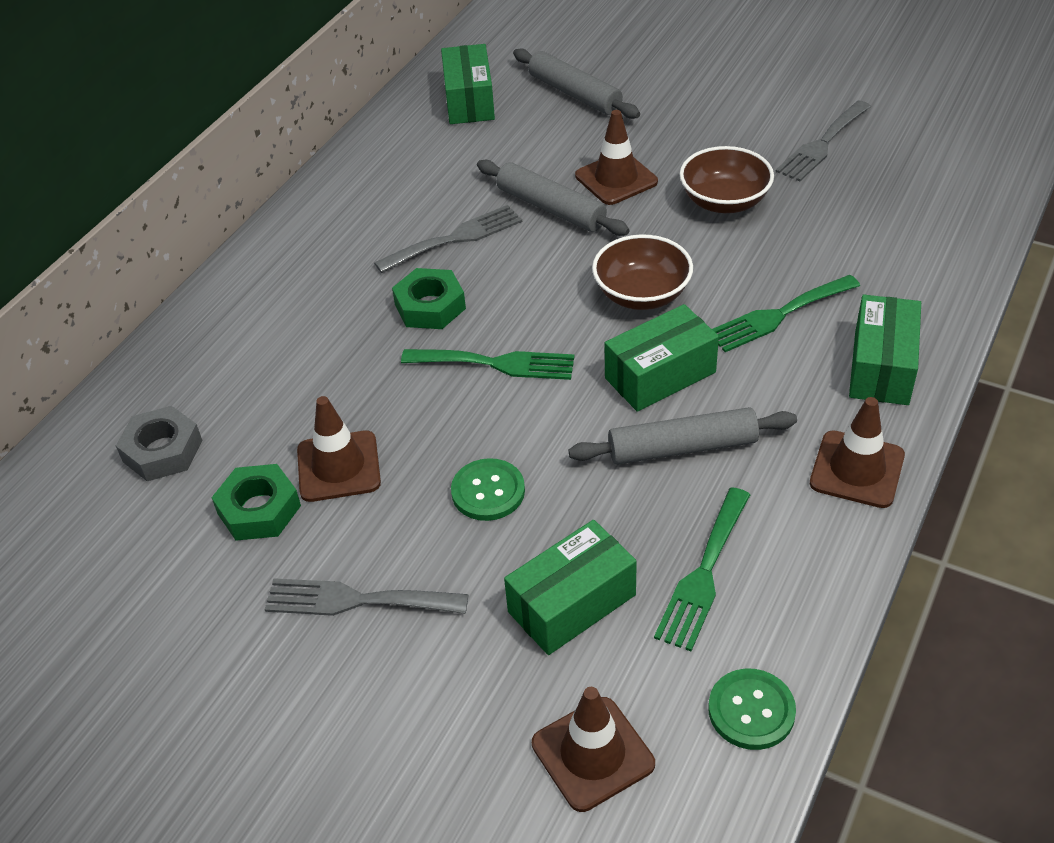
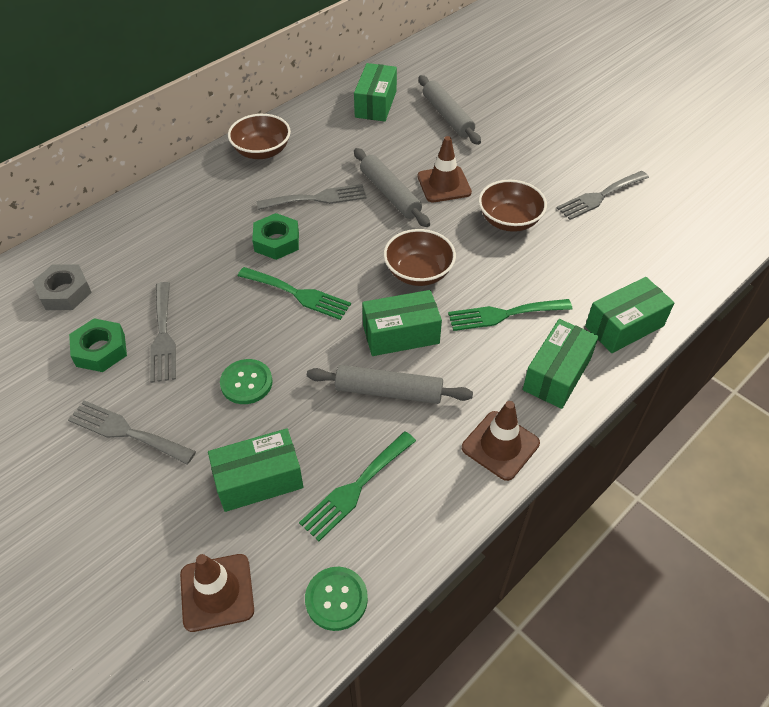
camera: 15 degrees right, 5 degrees up
(338, 466) = (163, 336): brown traffic cone -> grey fork
(344, 198) = (262, 151): none -> brown bowl
(932, 289) = (624, 326): none -> green box

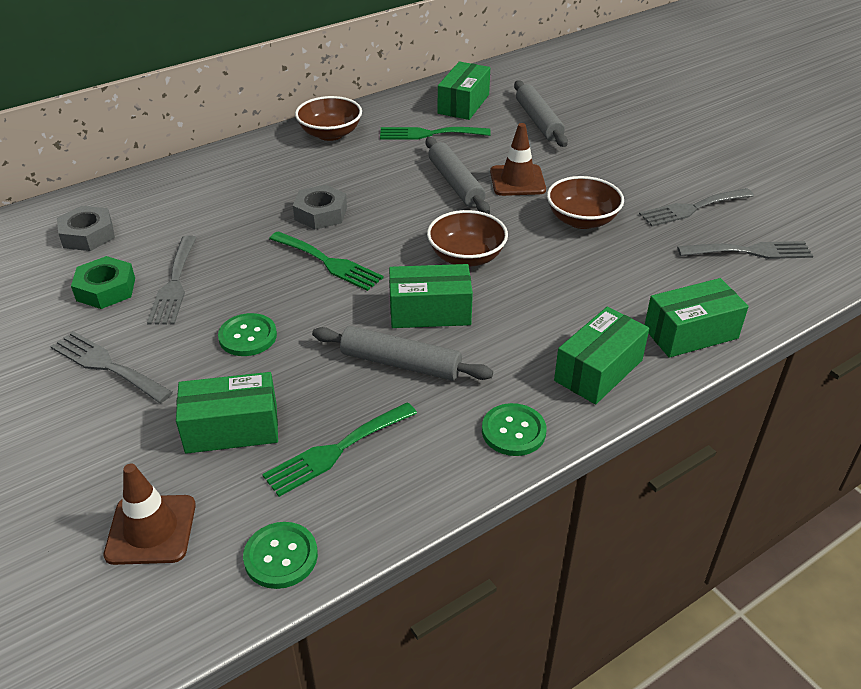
camera: 10 degrees right, 10 degrees down
(276, 241) = (320, 213): green nut -> grey nut
(317, 198) = (376, 180): grey fork -> grey fork (750, 251)
(500, 445) = (513, 431): brown traffic cone -> green button
(504, 314) = (552, 306): green fork -> green fork (429, 134)

